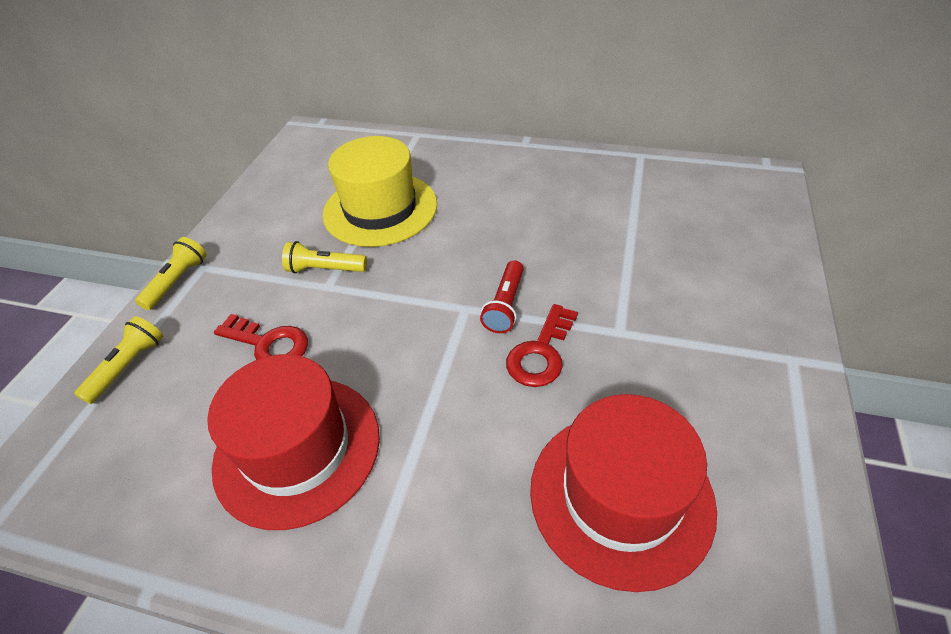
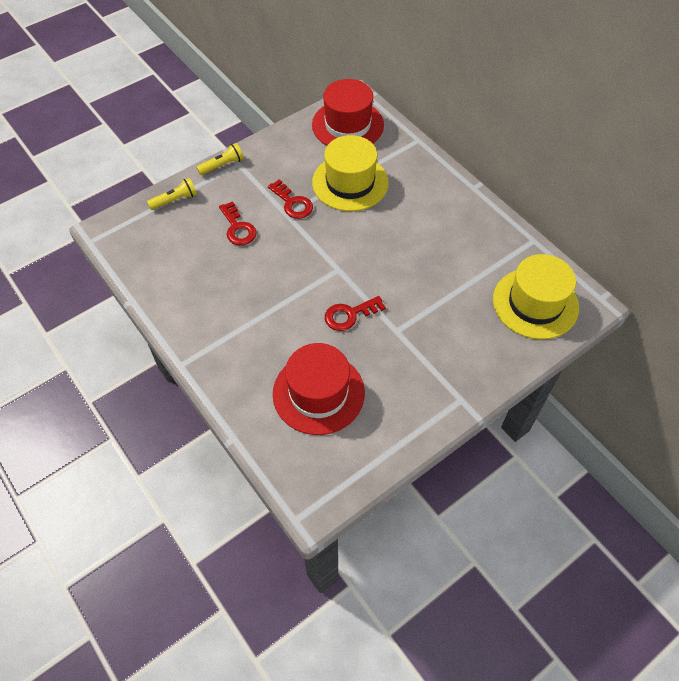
camera: 35 degrees right, 10 degrees up
(297, 449) = (214, 285): red hat -> red hat (347, 125)
(325, 269) = (292, 203): yellow flashlight -> red key
(505, 305) = (358, 281): red flashlight -> none
(720, 206) = (535, 303): none -> yellow hat

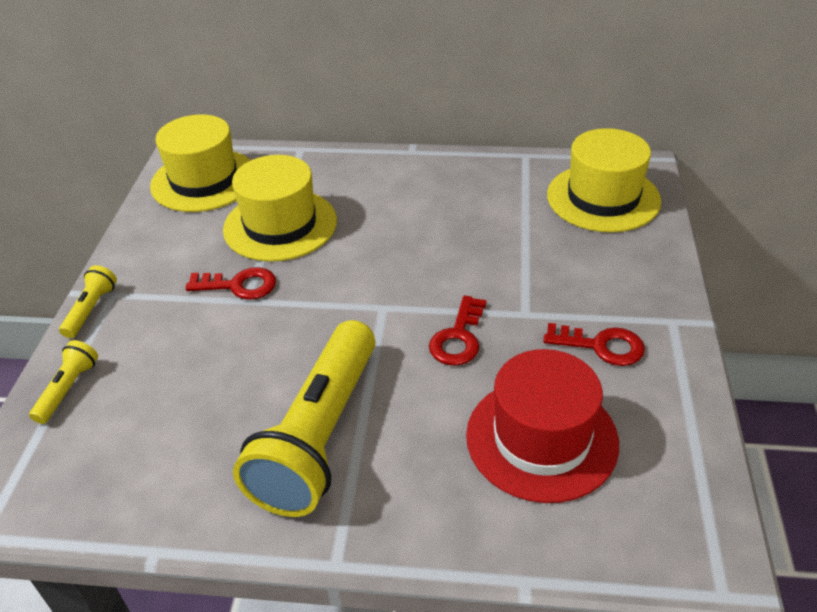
camera: 45 degrees left, 15 degrees down
(237, 307) = (319, 435): none -> yellow flashlight
(238, 228) = (202, 356): red key -> red key (601, 346)
(347, 125) = (204, 180): red hat -> yellow hat

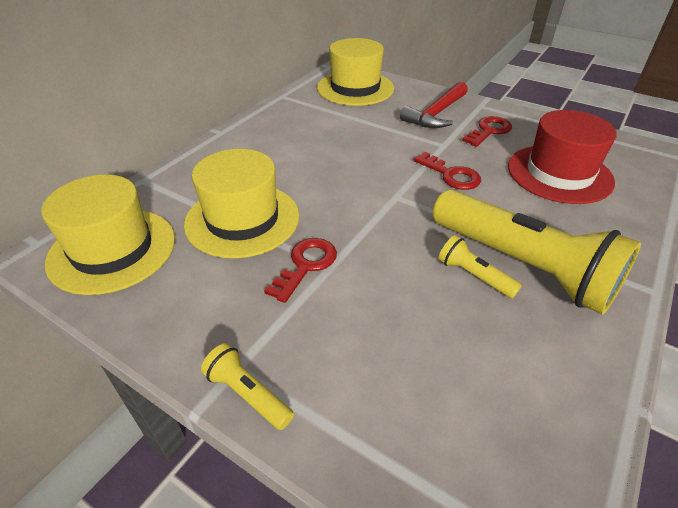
camera: 65 degrees left, 0 degrees up
(68, 389) = (375, 444): yellow flashlight -> yellow flashlight (474, 276)
(603, 285) = (436, 114): none -> red hammer

